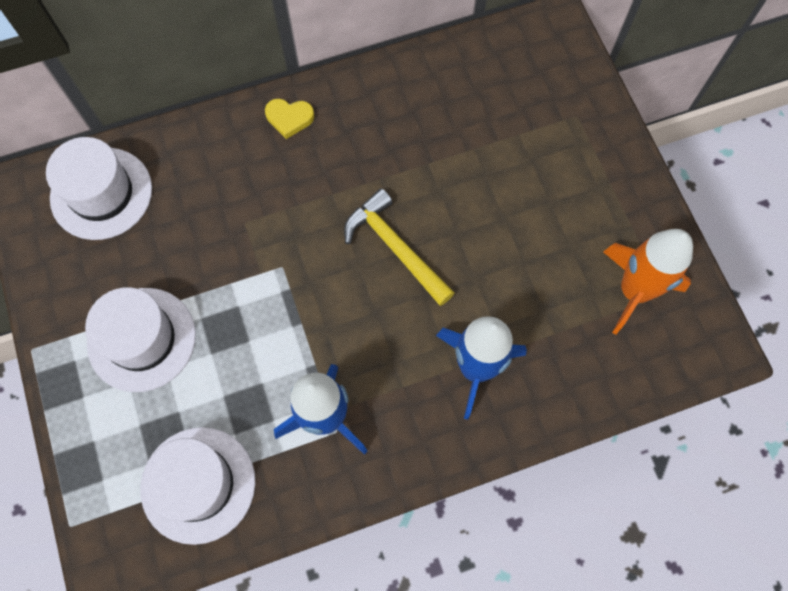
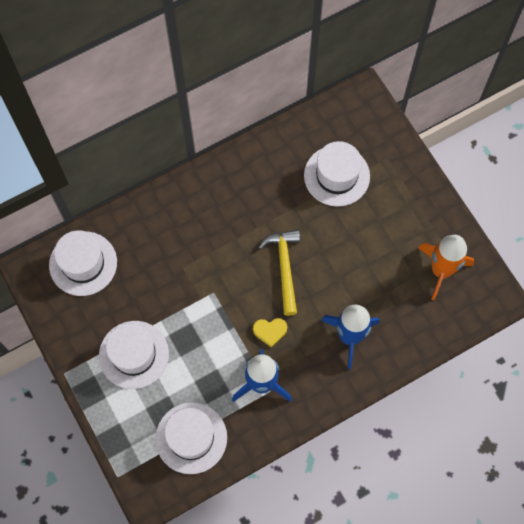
camera: 10 degrees left, 0 degrees up
(289, 118) = (196, 191): yellow heart -> yellow heart (270, 331)
(395, 248) = (284, 268): yellow hammer -> yellow hammer turned 45 degrees clockwise
(498, 129) = (336, 176): none -> white hat

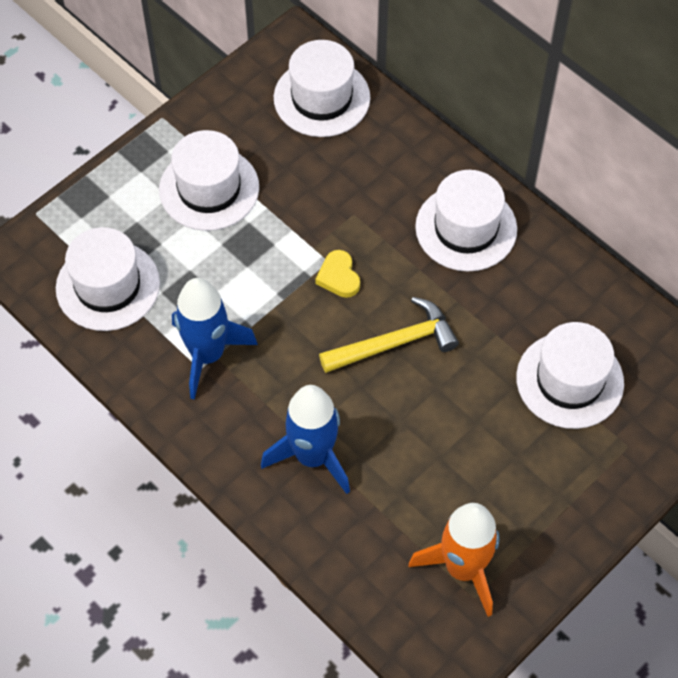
camera: 75 degrees right, 10 degrees down
(214, 202) = (466, 228): none -> white hat
(270, 331) = (290, 347): yellow heart -> yellow heart (338, 277)

